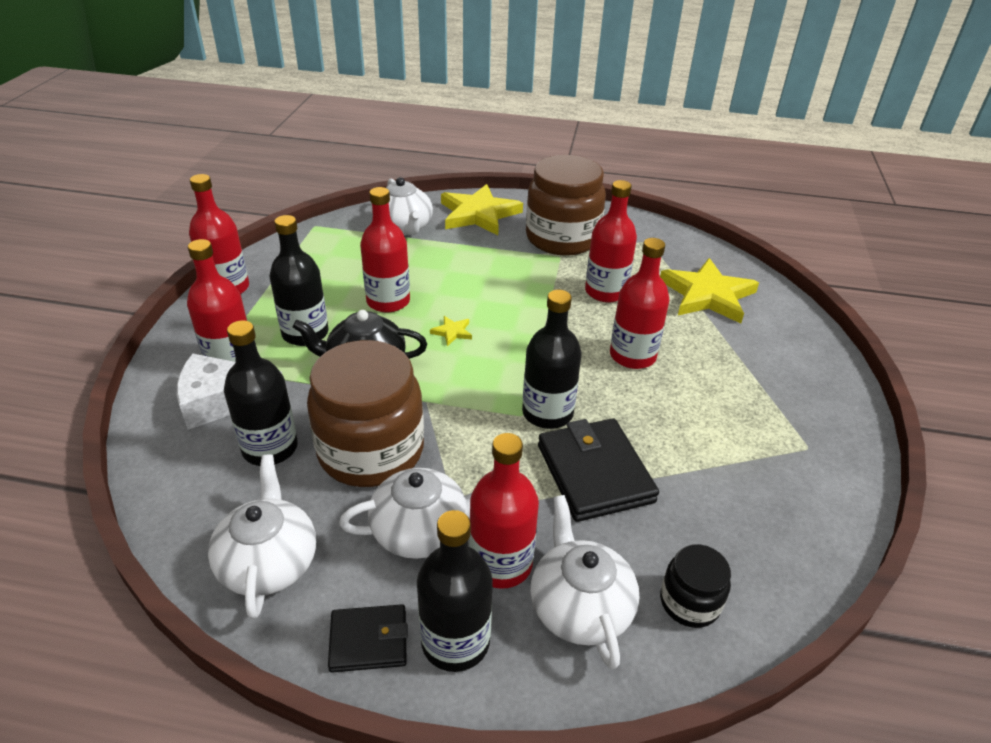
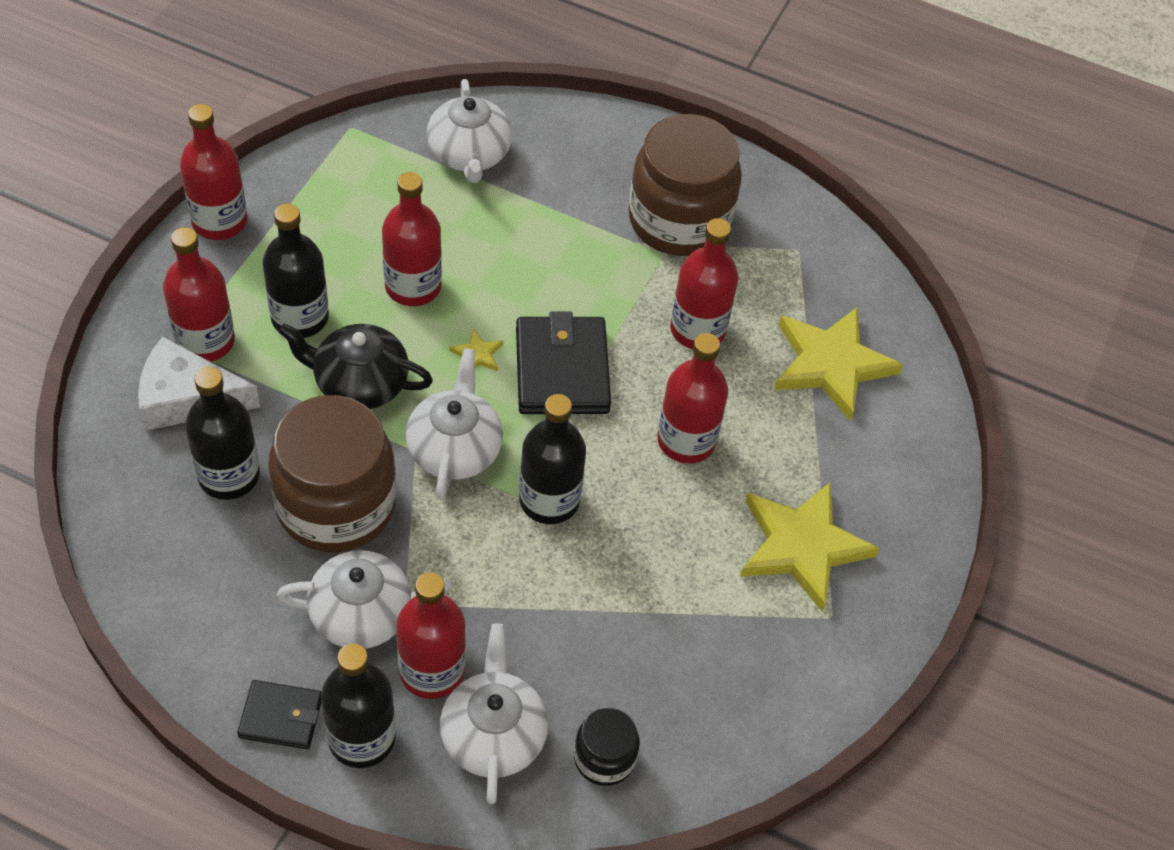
camera: 10 degrees right, 15 degrees up
(269, 562) = (204, 612): white teapot -> white teapot (454, 448)
(479, 214) = (581, 149): yellow star -> yellow star (802, 546)
(595, 473) = (571, 591): black wallet -> black wallet (562, 370)

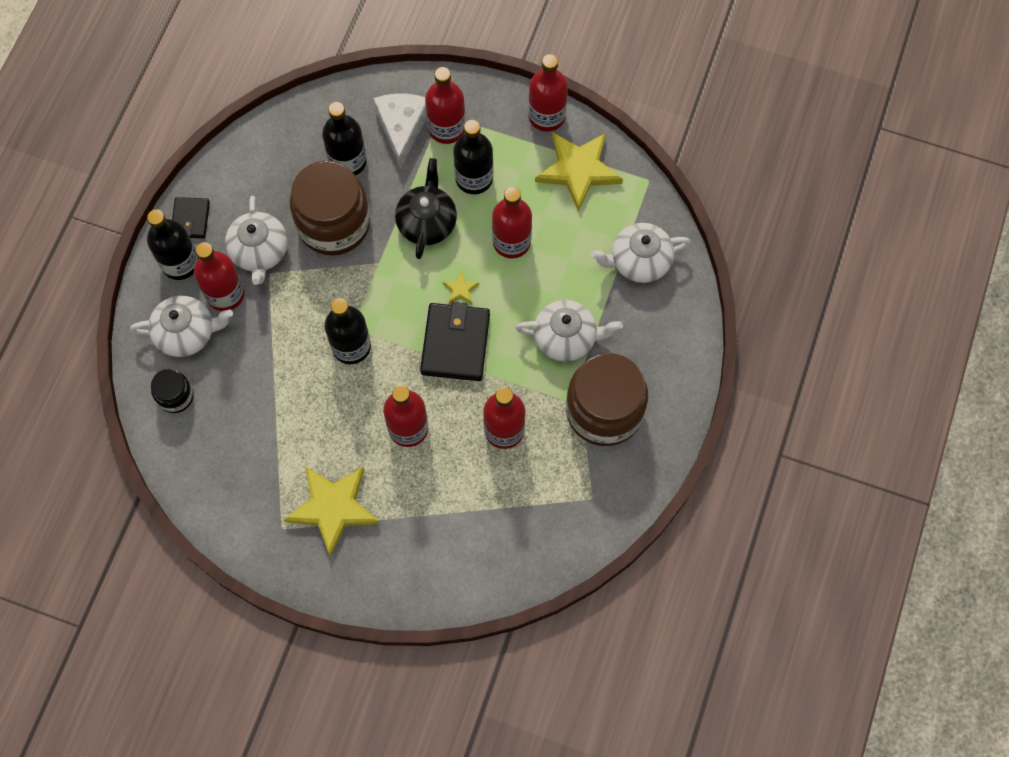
camera: 90 degrees right, 15 degrees up
(454, 448) = (384, 285): white teapot -> white teapot (566, 337)
(562, 370) = (455, 344): black wallet -> black wallet turned 75 degrees counterclockwise
(831, 364) = (487, 524): yellow star -> yellow star (578, 170)

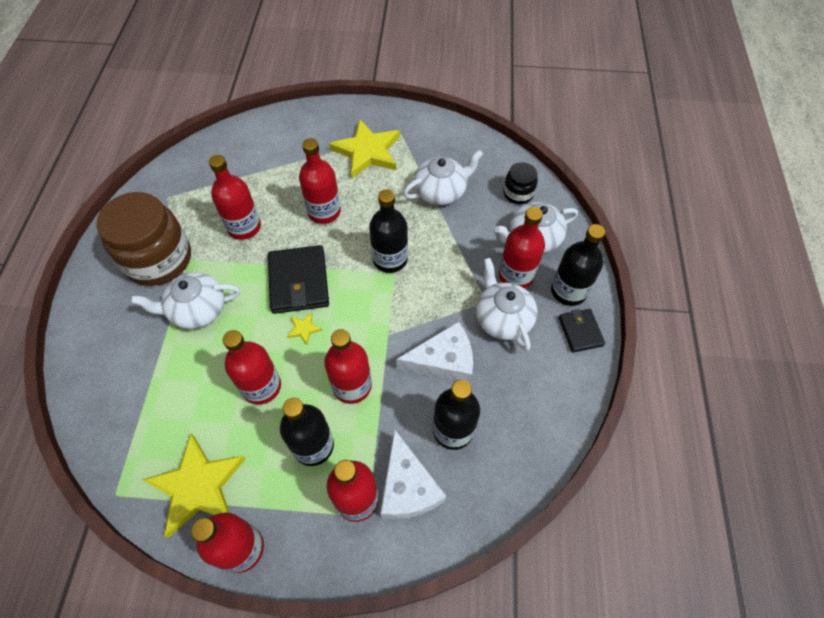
camera: 165 degrees right, 10 degrees down
(334, 224) = (443, 361): brown jar -> white cheese
(427, 222) = (352, 386): black teapot -> red bottle
(639, 261) = (127, 399): white teapot -> white teapot (441, 191)

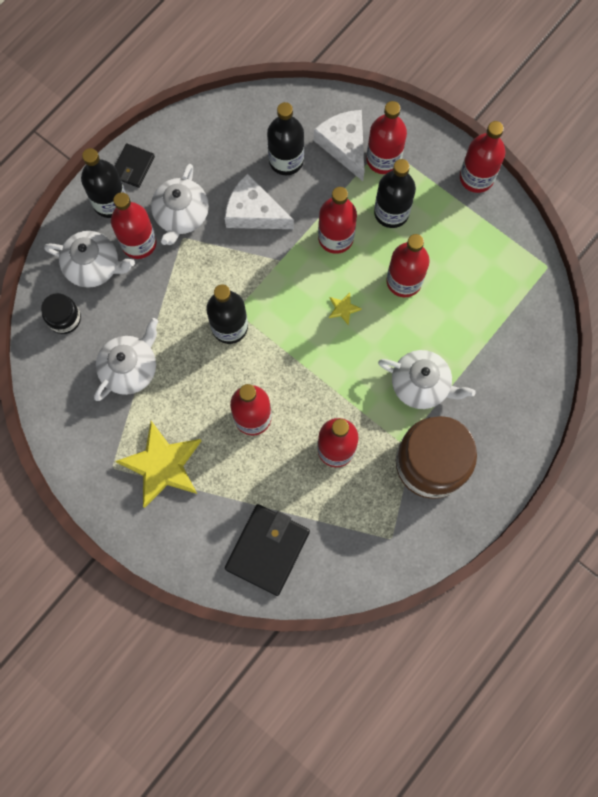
camera: 145 degrees left, 15 degrees up
(198, 486) = (487, 236): yellow star -> none
(298, 282) = (321, 356): black wallet -> black wallet (267, 550)
(407, 487) = (344, 145): white cheese -> white cheese turned 45 degrees counterclockwise
(441, 191) = (130, 368): white teapot -> white teapot turned 120 degrees clockwise

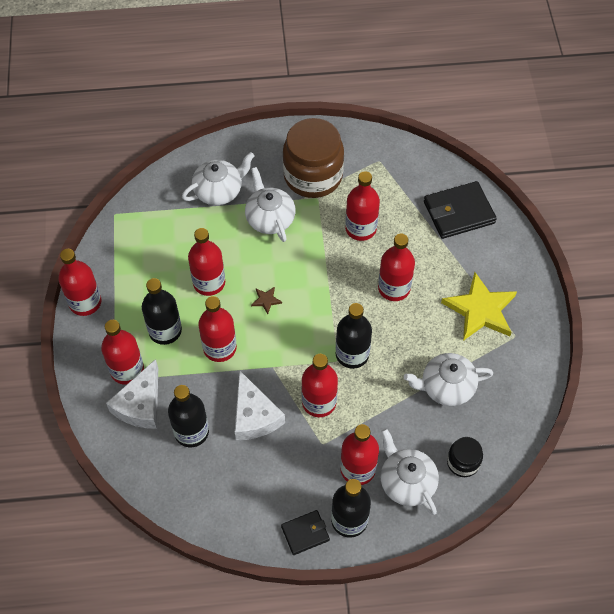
camera: 135 degrees left, 15 degrees down
(181, 215) = (307, 461): white teapot -> white teapot (219, 190)
(216, 266) = (319, 402): none -> red bottle
(343, 309) = (266, 300): yellow star -> brown star

